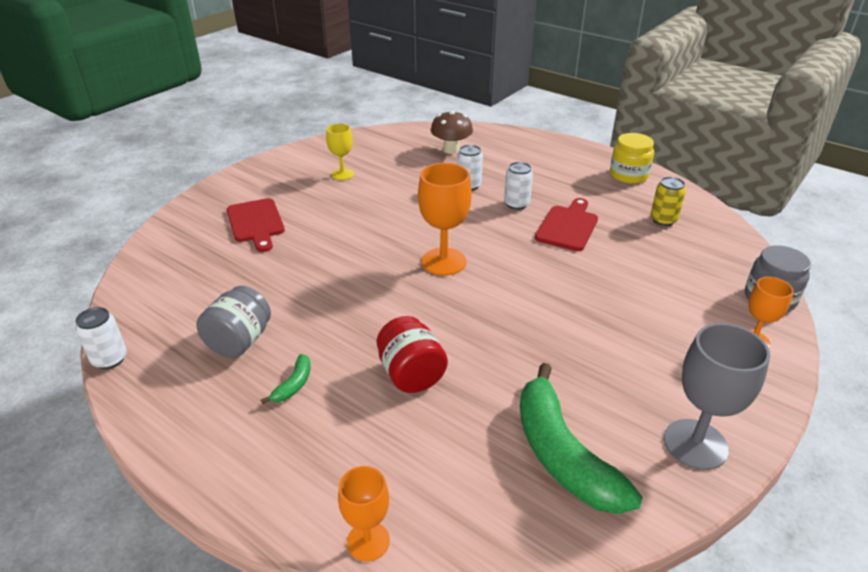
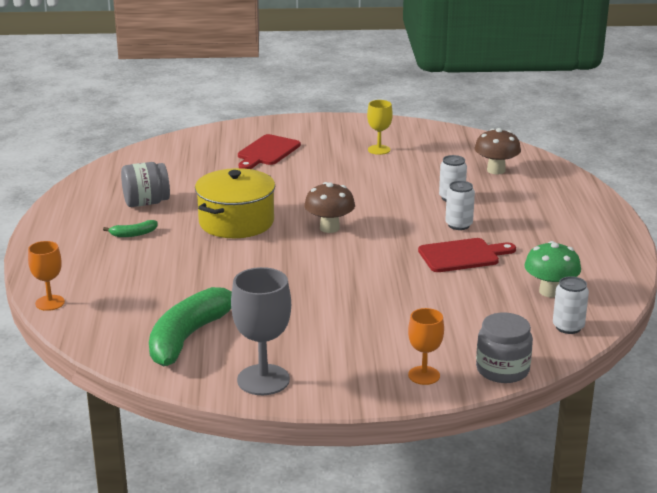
camera: 50 degrees right, 10 degrees down
(110, 359) = (81, 178): white can -> white can (568, 327)
(363, 305) = (236, 222): none -> yellow pot
(411, 374) = (193, 263): red jar -> none
(444, 262) = (329, 228): orange goblet -> brown mushroom
(628, 175) = (604, 254): yellow jar -> none
(663, 220) = (550, 291): yellow can -> green mushroom

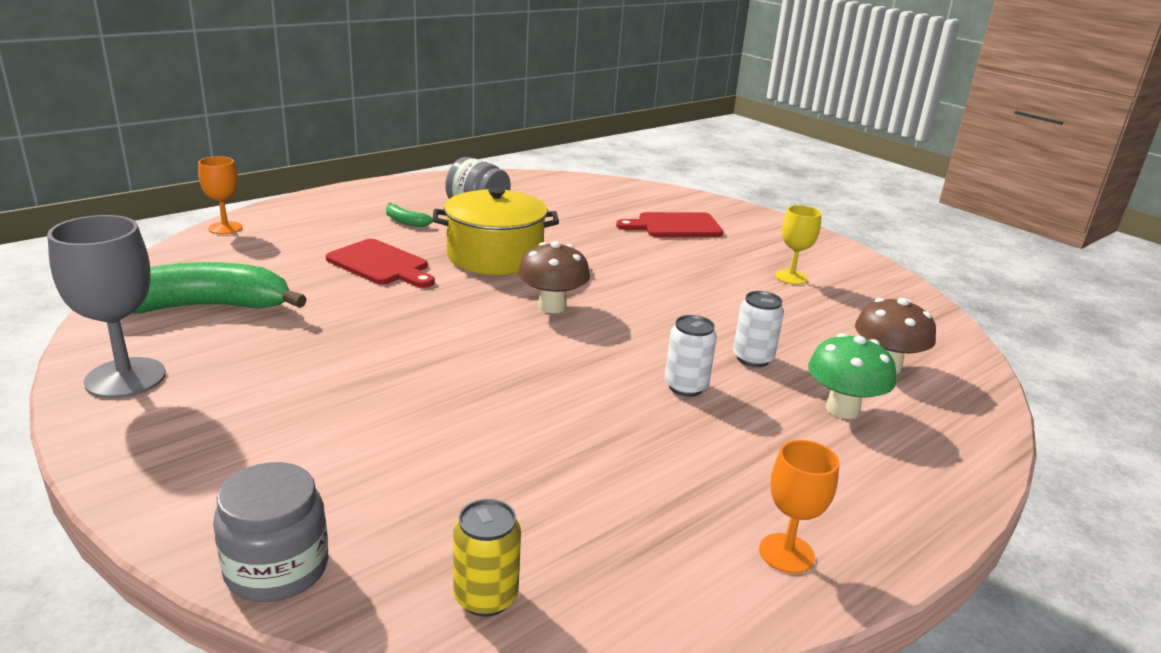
camera: 50 degrees right, 0 degrees up
(424, 375) = (209, 495): orange goblet -> orange goblet (786, 553)
(462, 255) = (602, 417): red cutting board -> red cutting board (380, 264)
(550, 291) = (588, 535): green mushroom -> green mushroom (842, 409)
(568, 327) = (486, 597): white can -> yellow can

